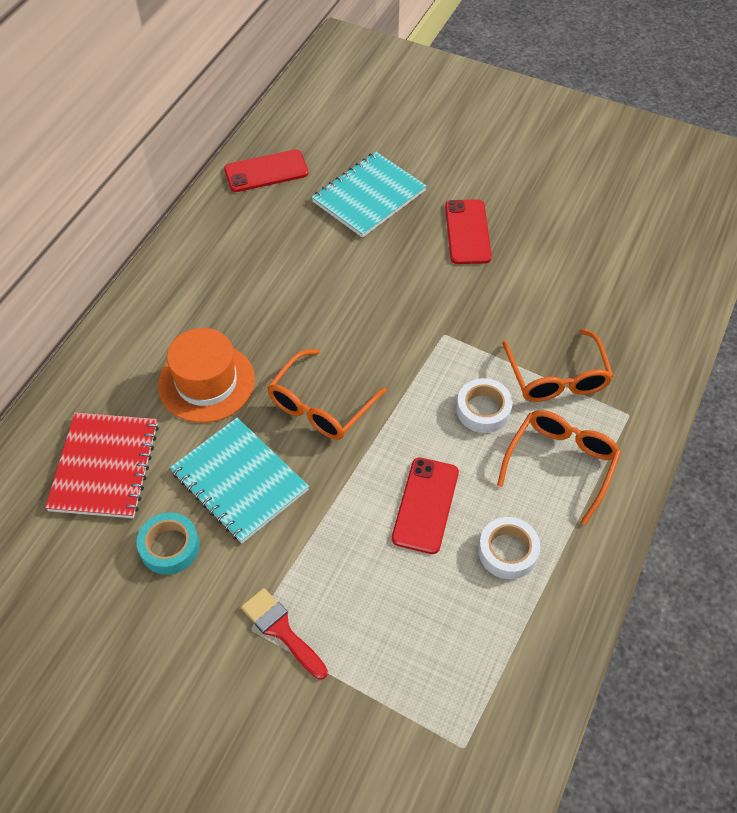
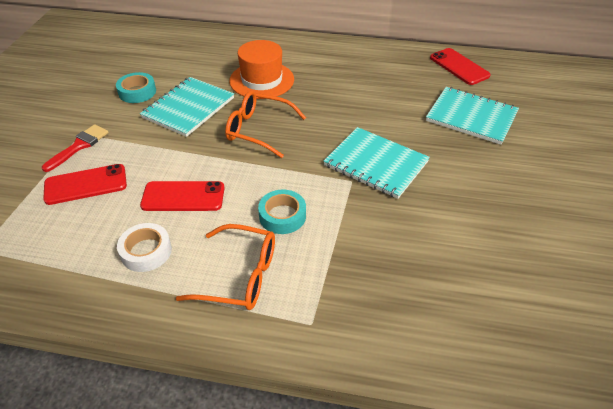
camera: 75 degrees right, 10 degrees down
(105, 466) = (189, 59): red notebook -> none
(422, 305) = (375, 164): none -> turquoise notebook
(467, 232) = (472, 177): red phone -> red phone (86, 185)
(483, 410) = (282, 216): white tape -> turquoise tape
(557, 377) = (335, 261): orange glasses -> none

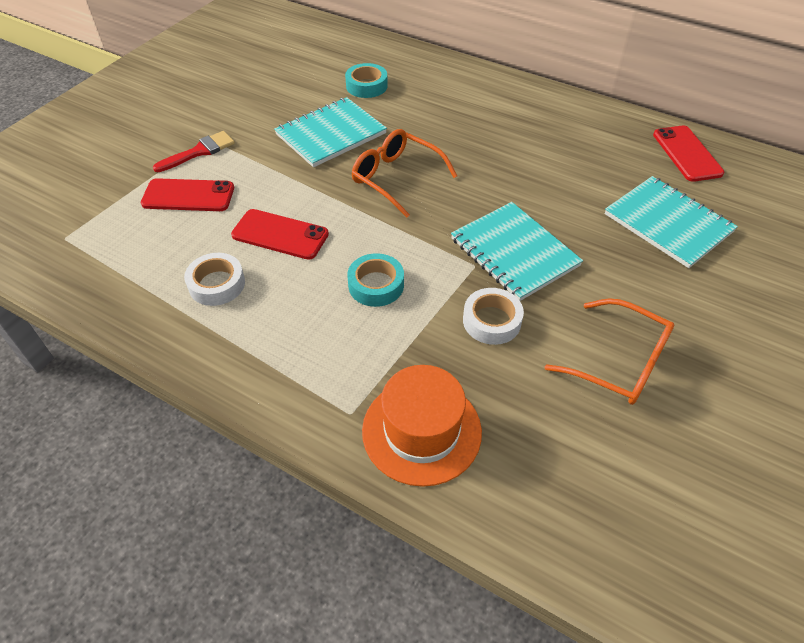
camera: 20 degrees right, 5 degrees up
(137, 92) = (284, 103): turquoise tape -> turquoise tape (366, 86)
(240, 276) = (300, 338): orange glasses -> orange glasses (619, 362)
(261, 80) = (428, 118): orange hat -> orange hat (421, 431)
(385, 219) = (491, 321): none -> white tape

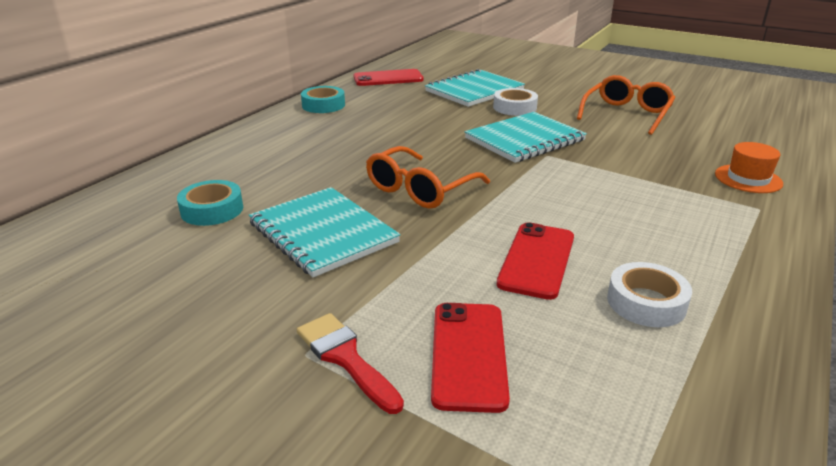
camera: 90 degrees left, 20 degrees down
(376, 285) = (595, 199): turquoise tape -> turquoise tape (323, 105)
(421, 431) = (748, 179): orange hat -> orange hat, size x0.62
(491, 321) = (612, 151): white tape -> white tape (514, 107)

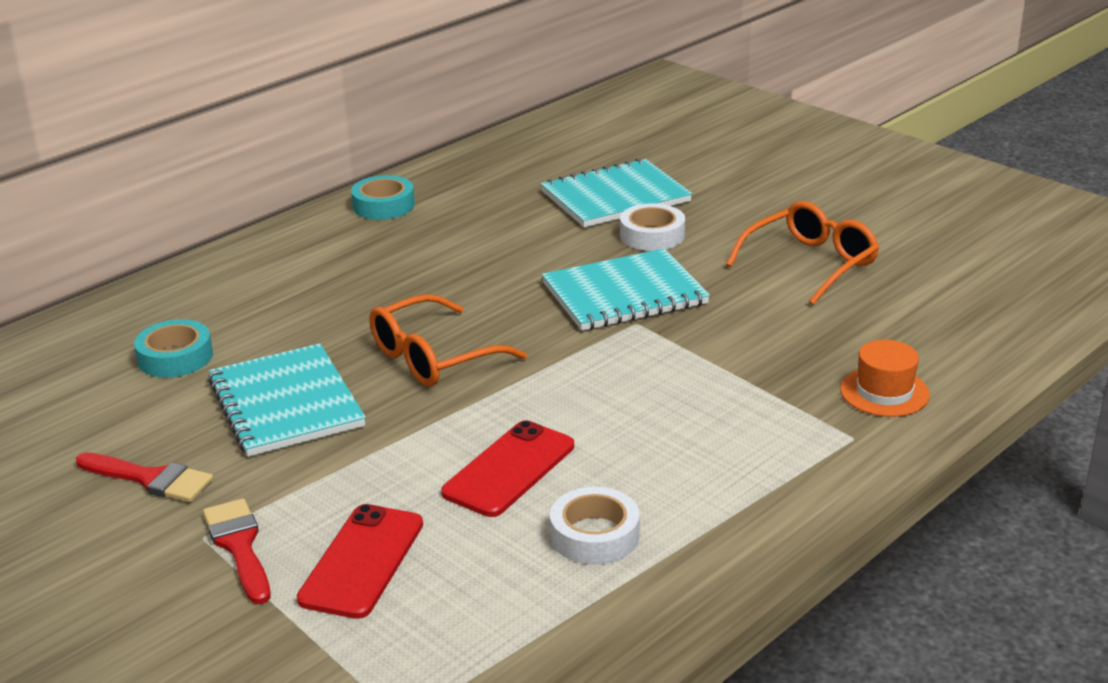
camera: 15 degrees right, 0 degrees up
(231, 308) = (151, 479): none -> red brush
(388, 78) = (502, 162): red phone -> none

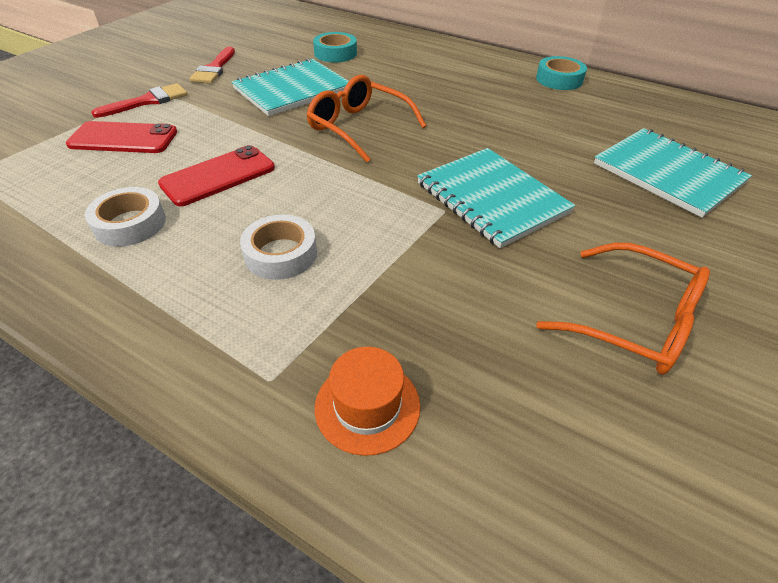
camera: 75 degrees right, 15 degrees up
(509, 469) = (218, 176): red phone -> red phone turned 60 degrees counterclockwise
(652, 235) = (610, 202): white tape -> white tape (281, 254)

